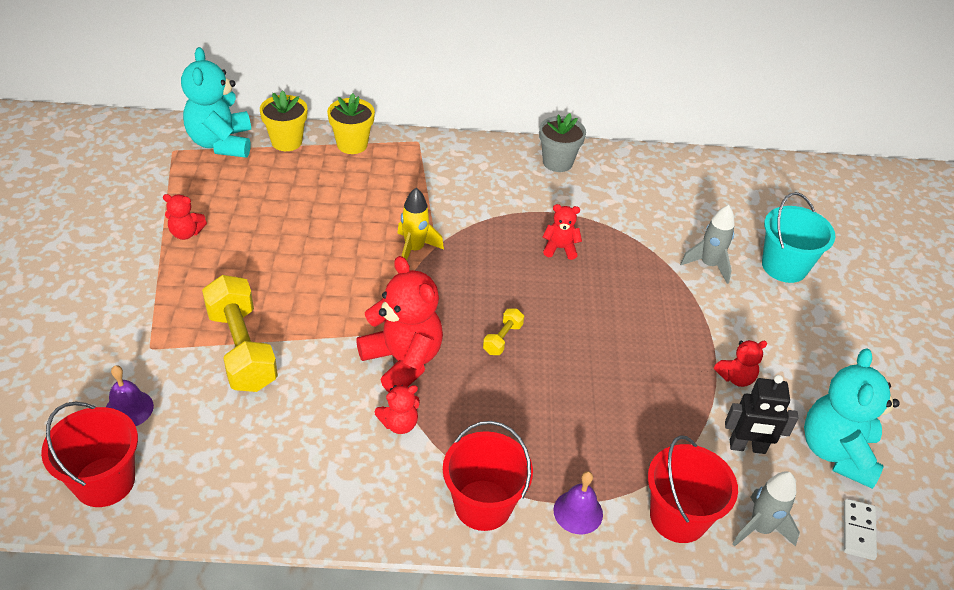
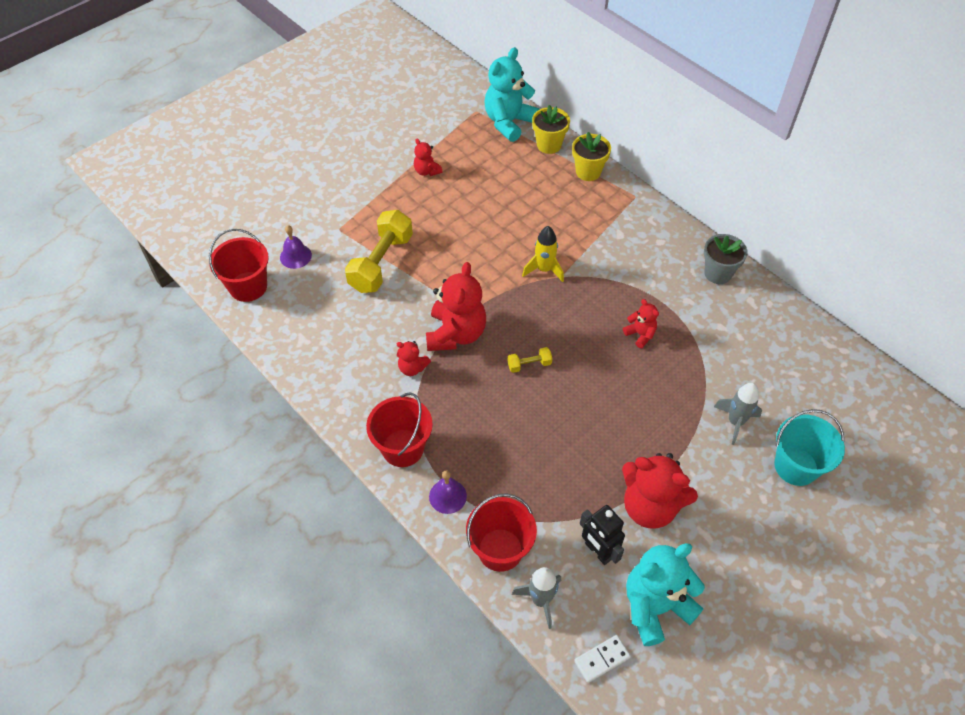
camera: 50 degrees right, 10 degrees up
(736, 378) = (650, 506): red teddy bear -> red teddy bear, size x2.02

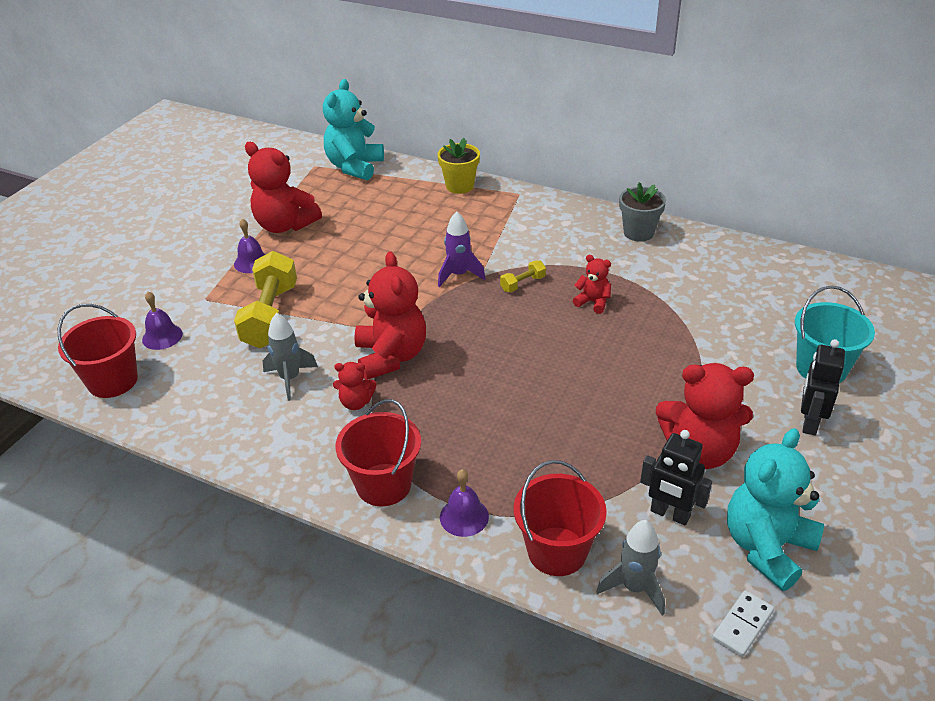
camera: 20 degrees left, 15 degrees down
(387, 203) = (252, 262): none -> purple bell
(427, 171) = (285, 225): red teddy bear -> red teddy bear, size x2.02
(529, 365) = (490, 361): yellow dumbbell -> yellow dumbbell (523, 284)
(544, 270) = (459, 275): yellow rocket -> purple rocket
(549, 145) = (407, 175): yellow flower pot -> none
(735, 422) = (736, 348): grey rocket -> grey rocket (290, 379)
(754, 513) = (809, 422): none -> black robot

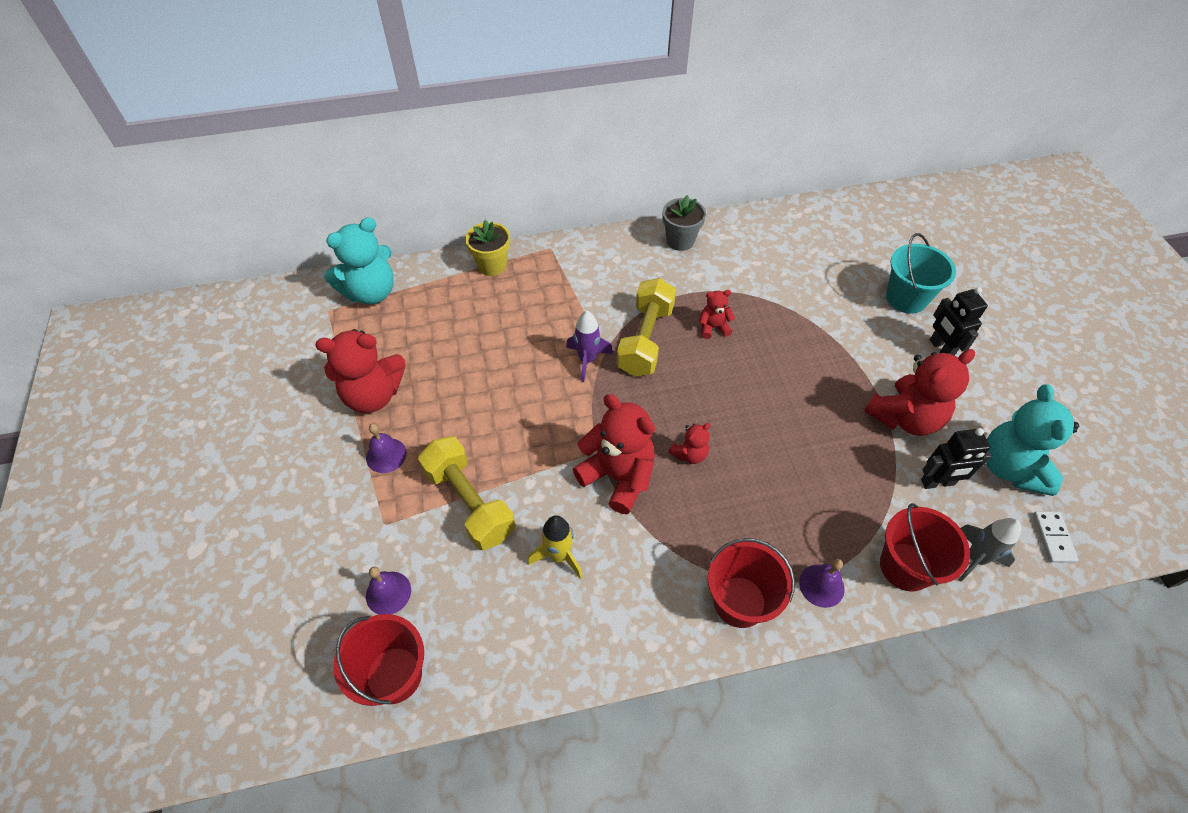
camera: 40 degrees left, 15 degrees up
(290, 379) = (559, 556): grey rocket -> yellow rocket
(354, 167) = (371, 292): turquoise teddy bear -> turquoise teddy bear turned 105 degrees counterclockwise
(356, 402) = (638, 541): red teddy bear -> red teddy bear (689, 454)
(523, 284) = (645, 340): yellow dumbbell -> yellow dumbbell, size x2.23

